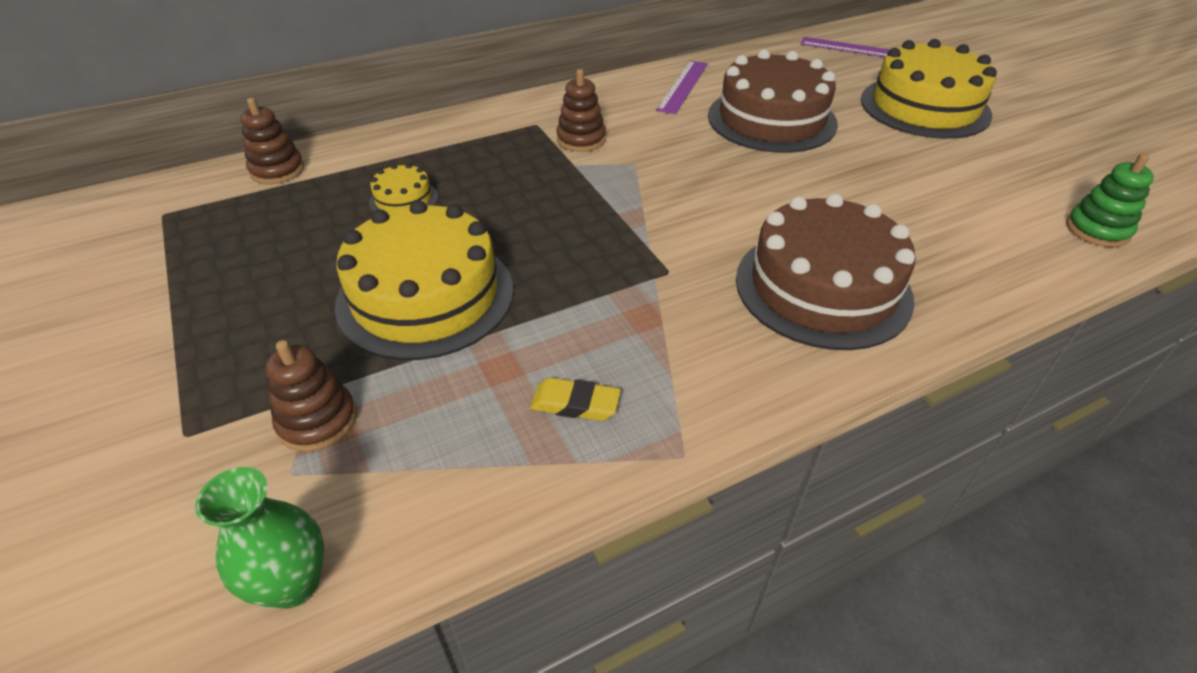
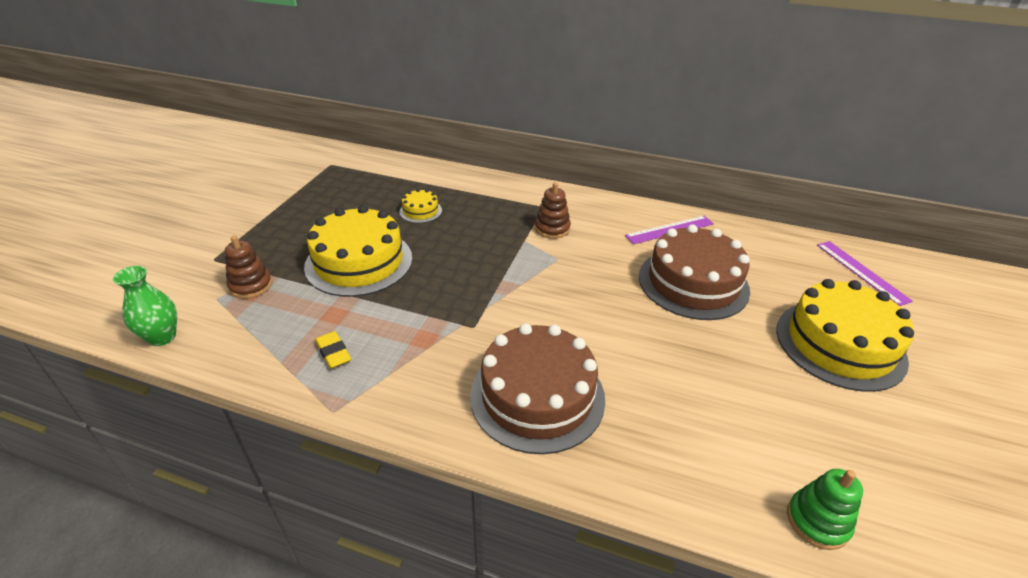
camera: 45 degrees right, 5 degrees down
(277, 170) = (396, 167): brown stacking toy -> none

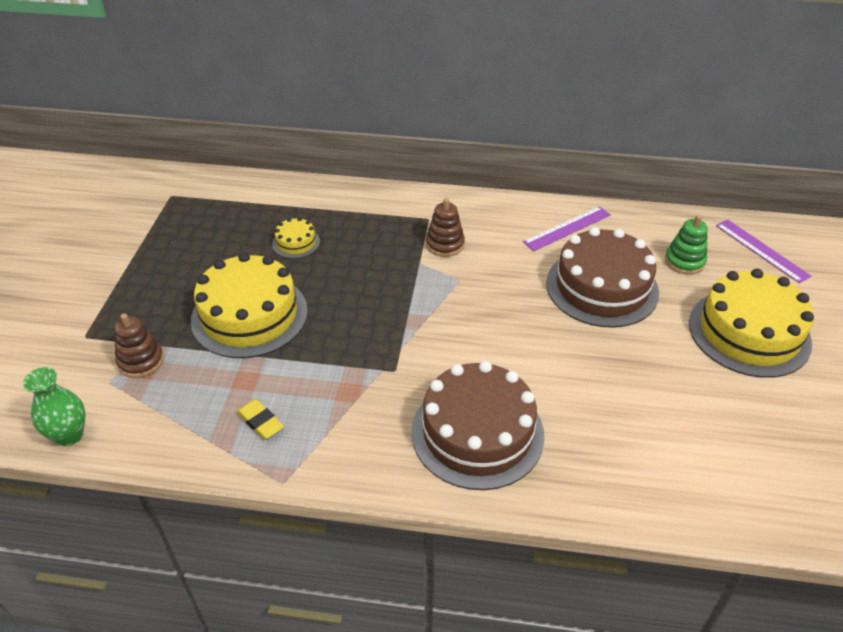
camera: 10 degrees left, 5 degrees up
(817, 521) = (747, 505): green stacking toy -> green stacking toy (684, 261)

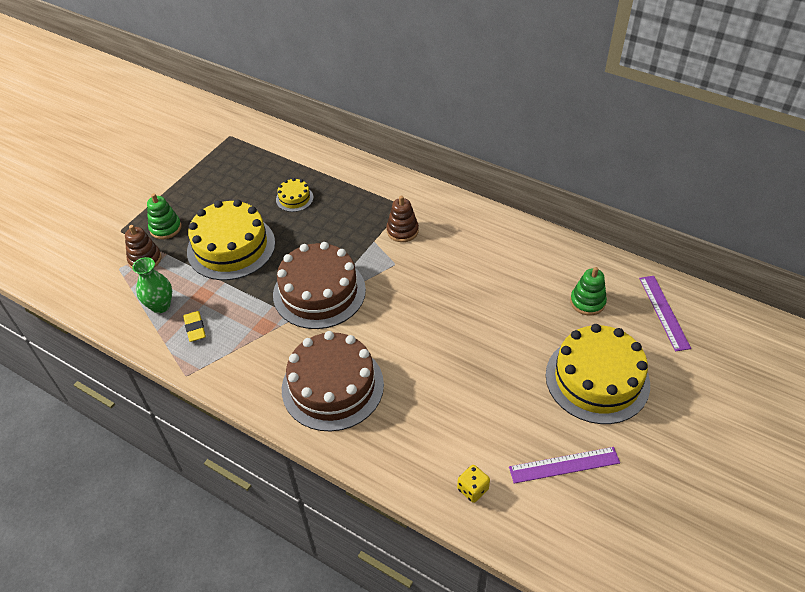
camera: 25 degrees right, 5 degrees up
(69, 435) = (78, 297): green vase -> green vase (160, 306)
(148, 317) = (165, 228): none -> green stacking toy
(567, 228) = (508, 244): purple ruler -> purple ruler (564, 465)
(602, 287) = (502, 303): brown cake -> brown cake (319, 292)
(710, 490) = (472, 489): none -> yellow dice

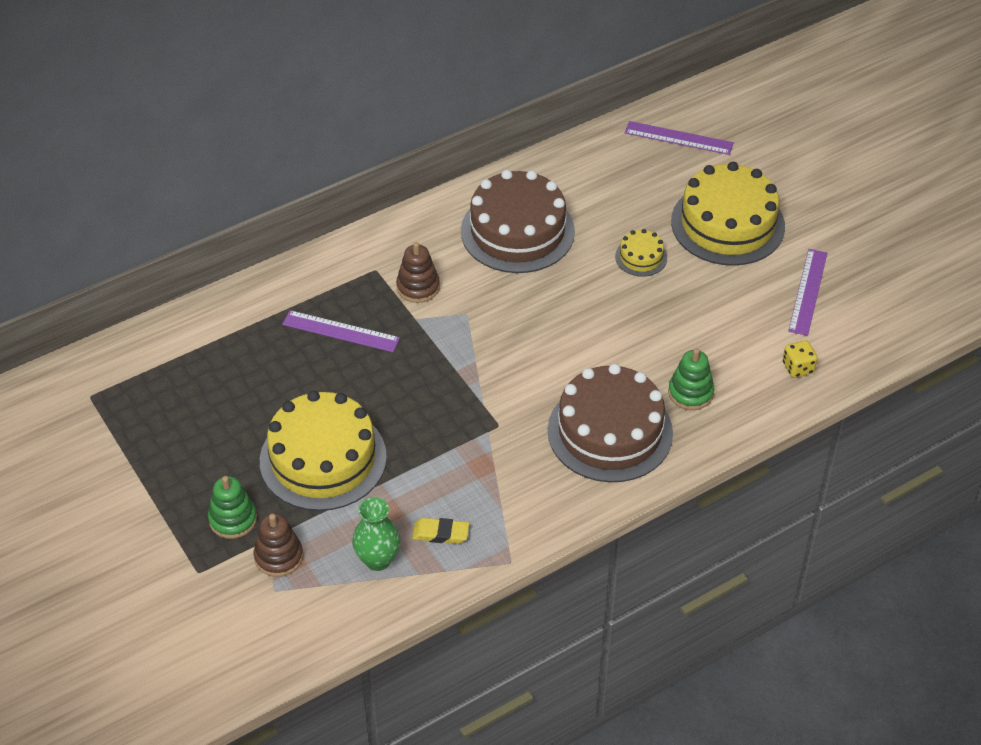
camera: 65 degrees left, 0 degrees up
(294, 198) = (280, 367): yellow cake -> yellow cake (641, 257)
(319, 292) = (463, 397): brown cake -> brown cake (517, 231)
(340, 212) = (341, 331): none -> purple ruler
(587, 302) = (629, 185): green stacking toy -> green stacking toy (690, 393)

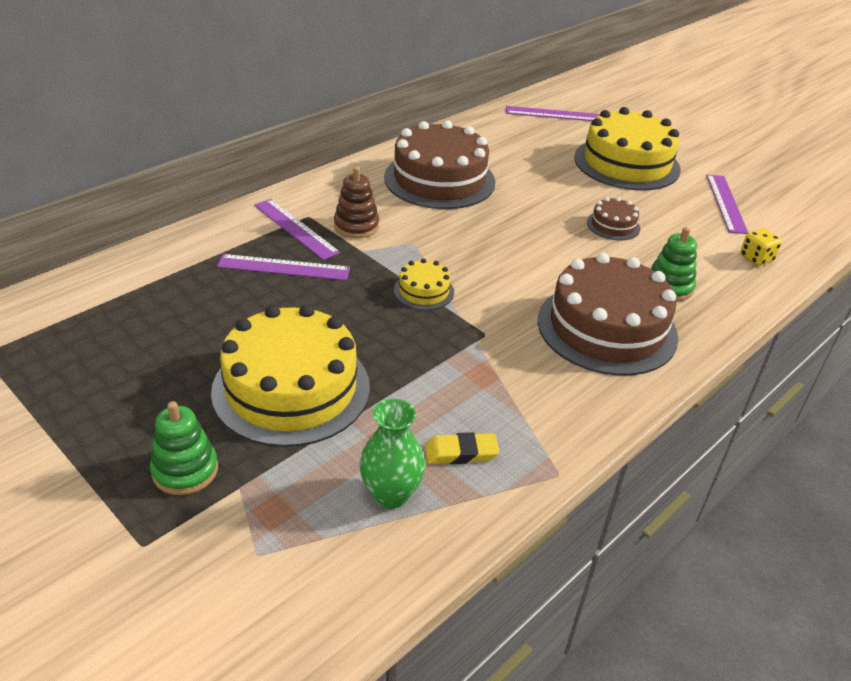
camera: 15 degrees left, 10 degrees down
(278, 557) = (256, 509): brown stacking toy -> none
(360, 284) = (295, 228): none -> purple ruler
(641, 257) = (563, 190): yellow cake -> yellow cake (424, 291)
(672, 310) = (613, 225): none -> brown cake

